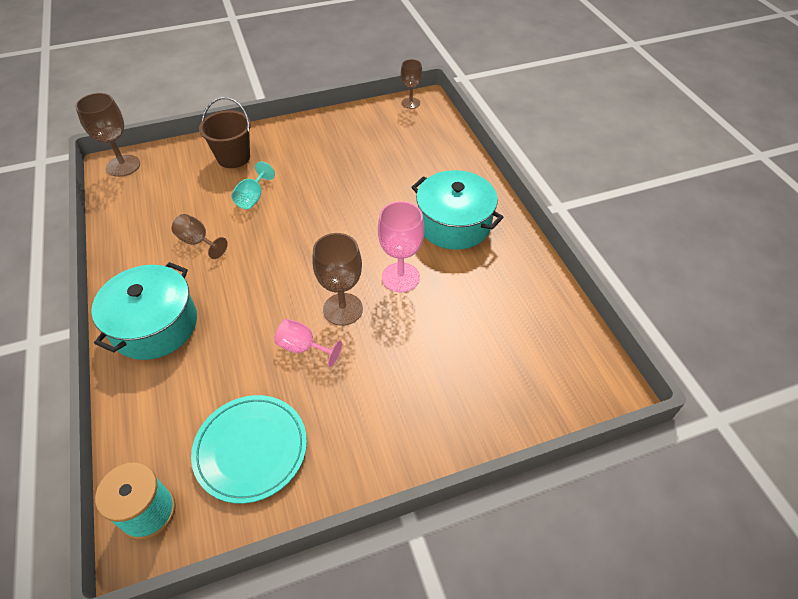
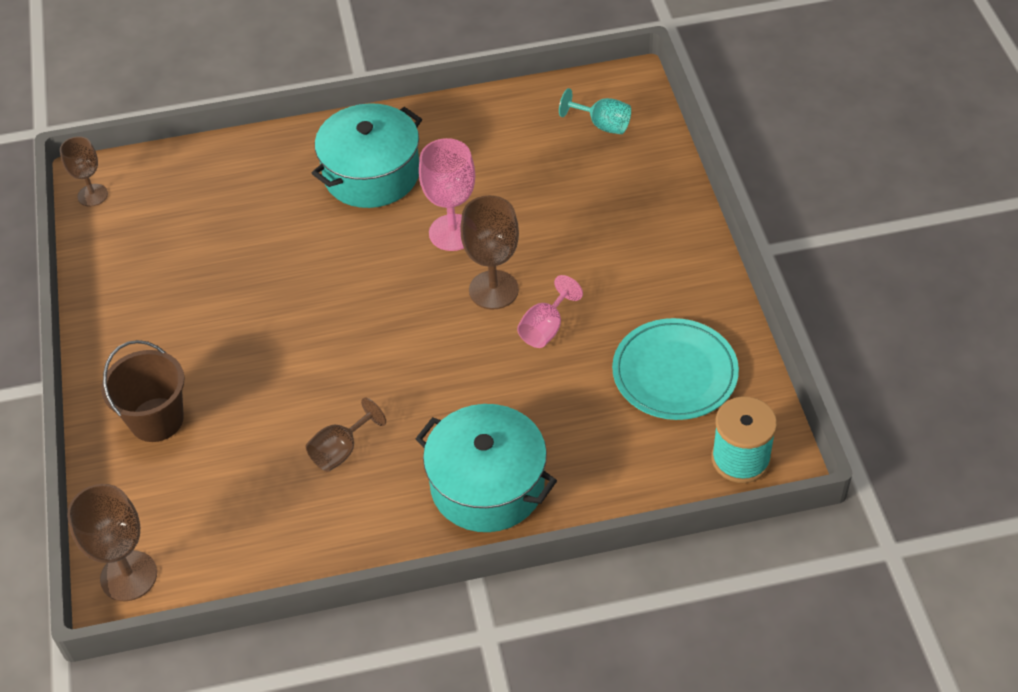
camera: 80 degrees left, 0 degrees up
(253, 198) = (262, 390): turquoise goblet -> turquoise goblet (602, 125)

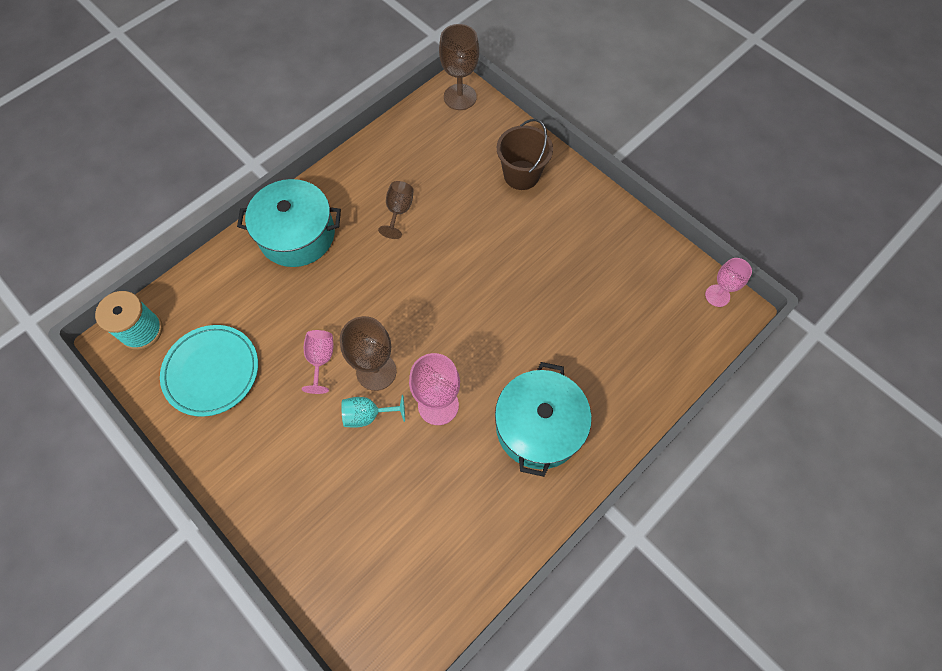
camera: 145 degrees right, 15 degrees up
(92, 195) = (717, 295): brown goblet -> pink goblet
(602, 125) = (384, 594): turquoise goblet -> turquoise goblet (368, 415)

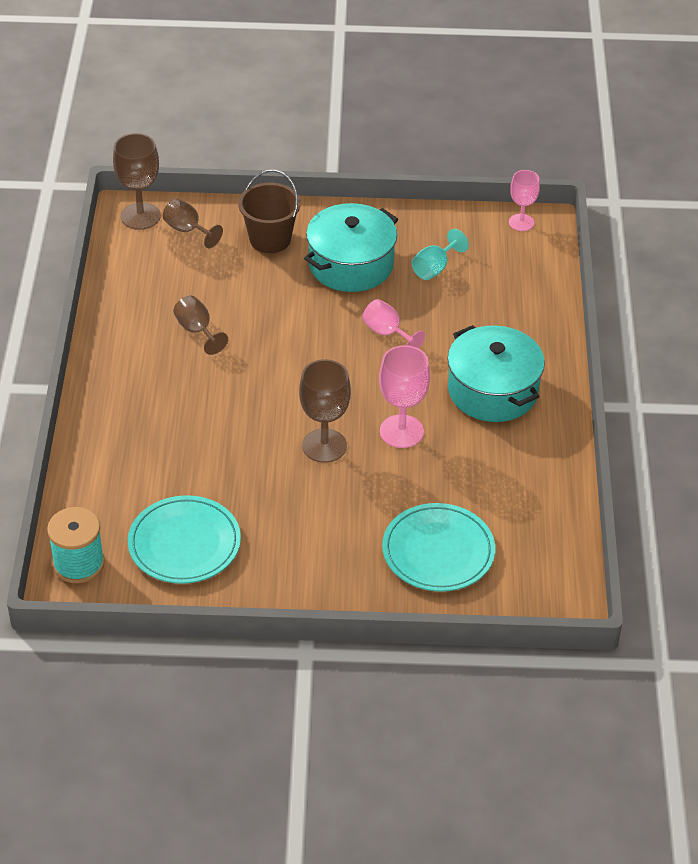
camera: 45 degrees left, 20 degrees down
(297, 235) = (127, 405): turquoise pot -> turquoise pot (351, 264)
(321, 359) = (268, 470): pink goblet -> pink goblet (387, 333)
(351, 532) = (438, 551): none -> turquoise plate
(368, 415) = (355, 476): turquoise goblet -> turquoise goblet (434, 268)
(477, 129) = (187, 230): none -> brown goblet

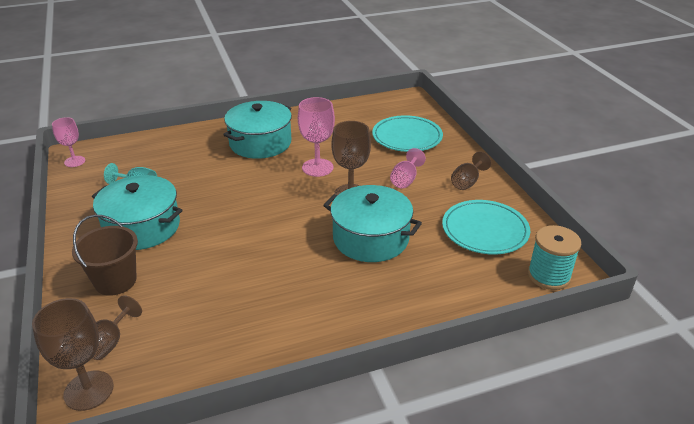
camera: 110 degrees left, 10 degrees down
(197, 330) = (258, 291): brown goblet -> brown goblet (467, 182)
(229, 437) = (370, 238): none -> turquoise pot
(387, 333) = (220, 193): pink goblet -> pink goblet (405, 180)

